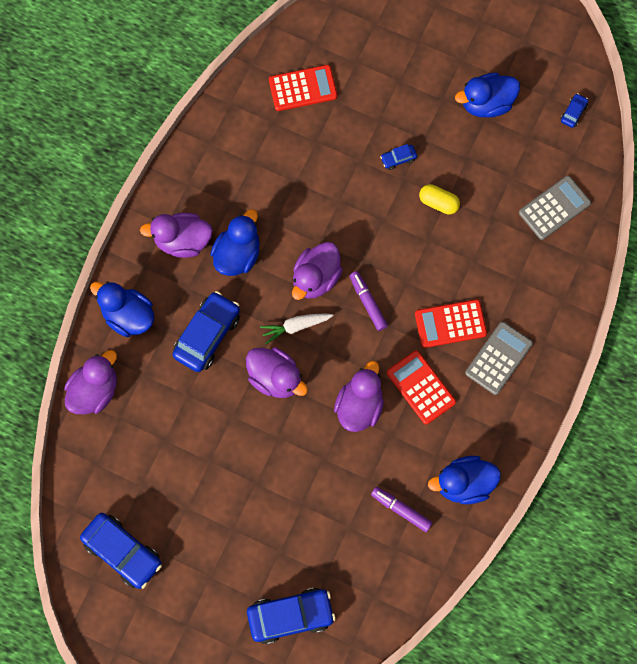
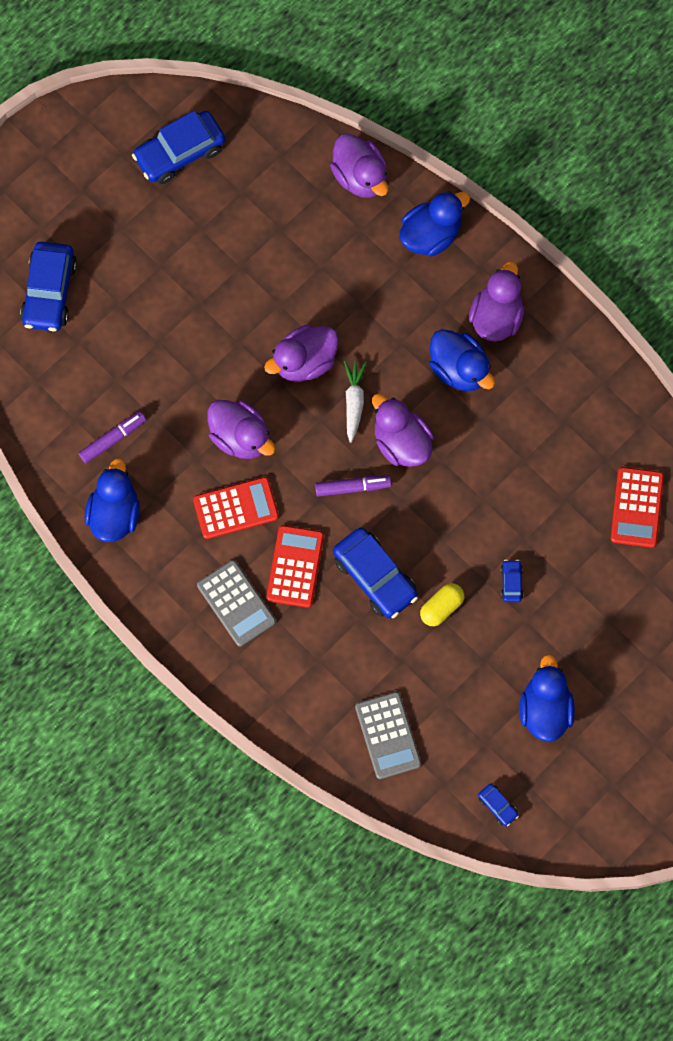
camera: 110 degrees right, 0 degrees up
(207, 335) = (378, 308): blue car -> blue car (375, 577)

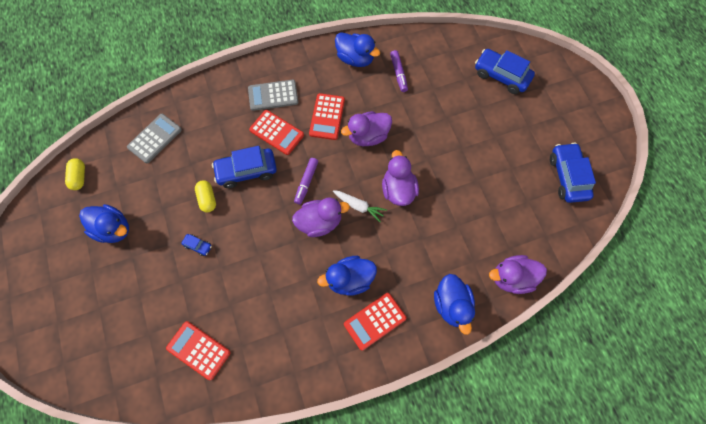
camera: 115 degrees right, 5 degrees down
(387, 735) = (155, 138): grey calculator -> grey calculator turned 120 degrees clockwise
(496, 316) = (374, 321): purple duck -> red calculator
(497, 806) = (79, 177): blue car -> yellow capsule

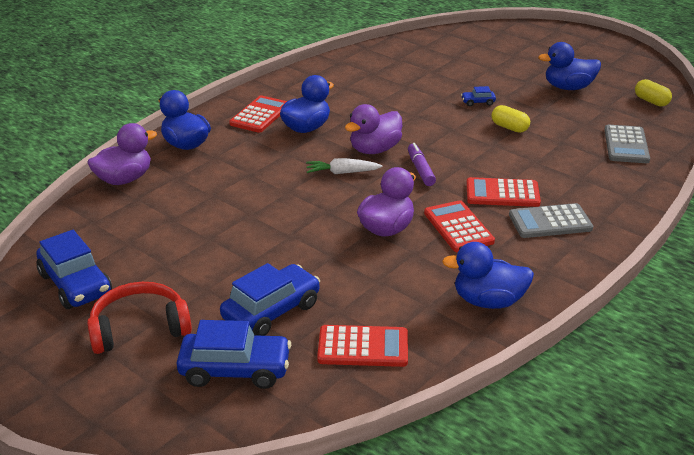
camera: 150 degrees right, 35 degrees down
(198, 350) = (404, 62): red calculator -> red calculator (363, 347)
(246, 171) = (496, 156): blue car -> blue car (271, 311)
(273, 95) = (550, 222): grey calculator -> grey calculator turned 150 degrees counterclockwise
(398, 73) = (406, 308): purple marker -> none
(398, 190) = (306, 198): purple duck -> none
(540, 125) = (139, 328): none -> red headphones

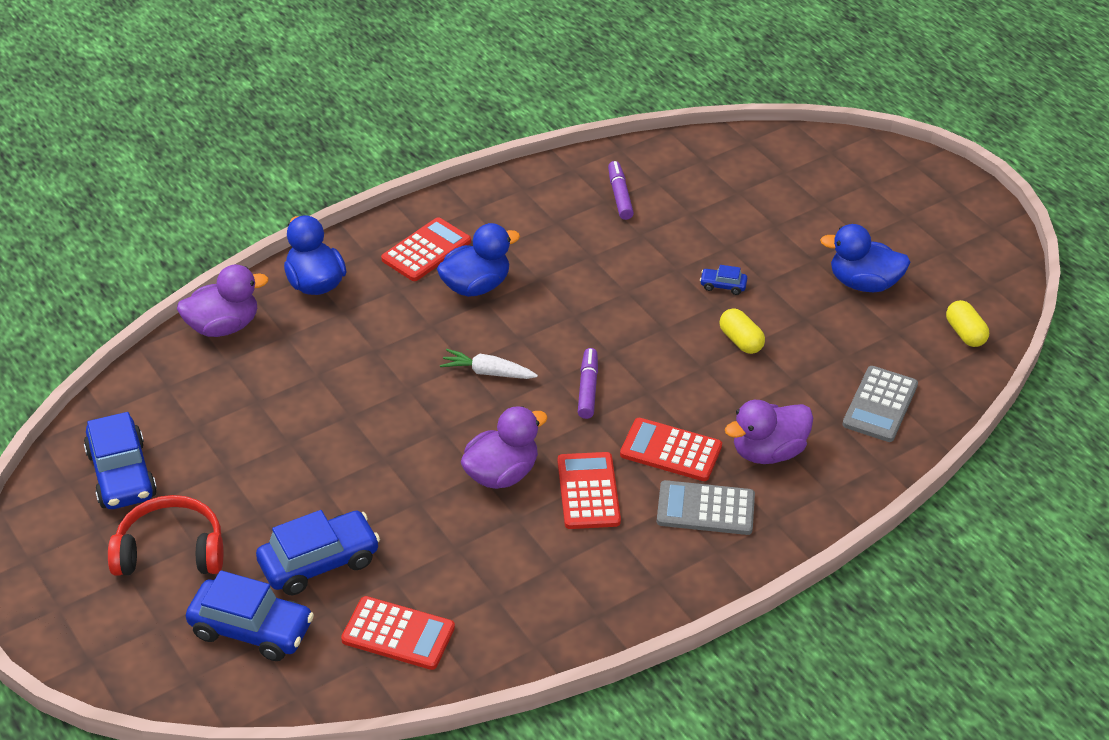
camera: 15 degrees right, 10 degrees up
(374, 150) = (545, 342): purple duck -> purple duck (768, 452)
(379, 69) = (619, 196): none -> purple marker
(488, 301) = (567, 607): blue duck -> none

